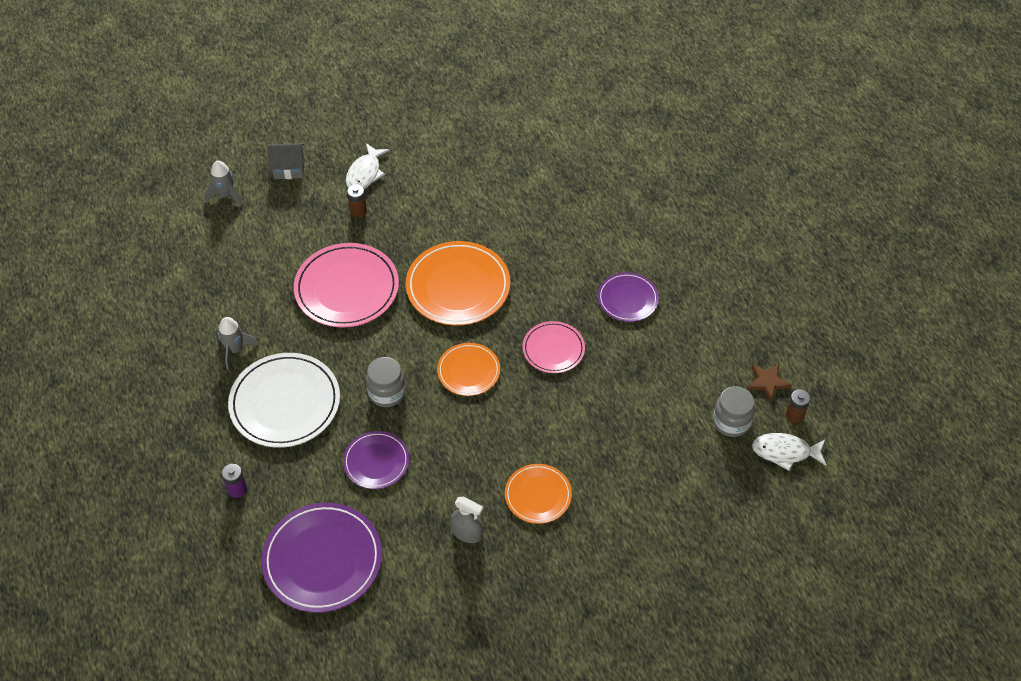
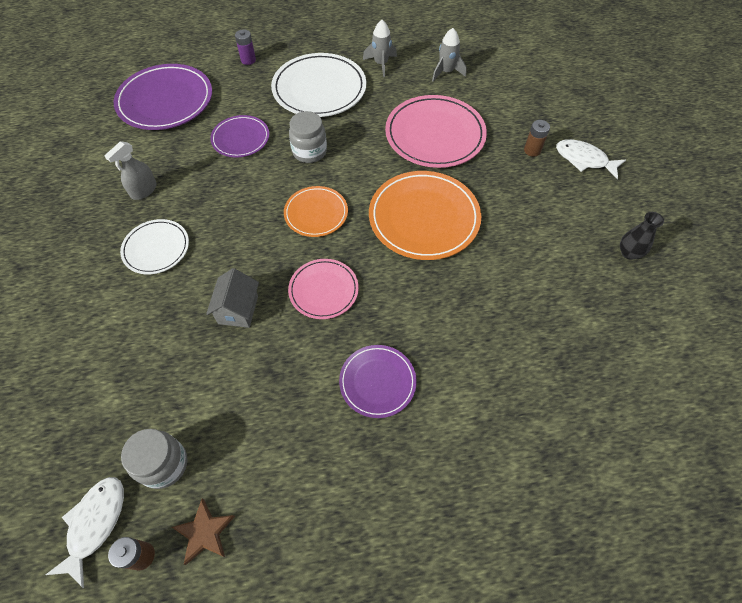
camera: 100 degrees right, 5 degrees up
(226, 195) = (554, 65): grey rocket -> grey rocket (446, 72)
(289, 169) = (588, 106): grey house -> grey house (238, 309)
(469, 147) = (629, 253): none -> black vase
(538, 495) = (156, 248): orange plate -> white plate

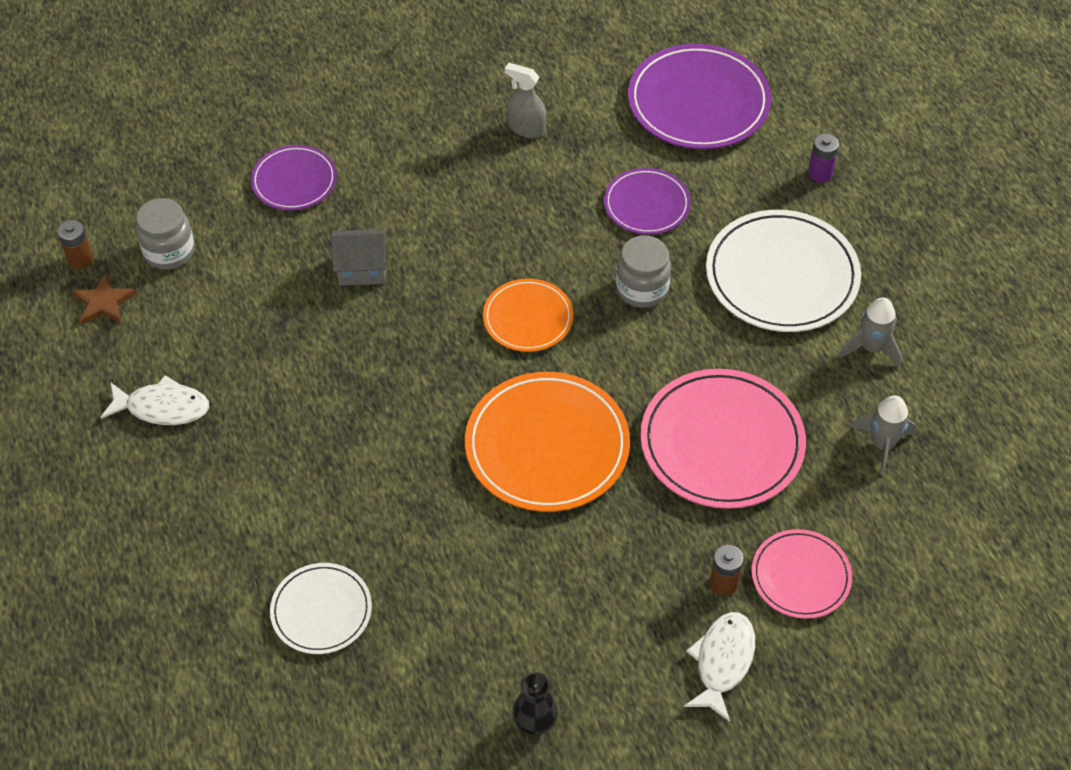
camera: 80 degrees right, 5 degrees down
(95, 523) = (108, 215): white fish -> white fish (163, 407)
(156, 248) = (437, 167): white plate -> white plate (321, 611)
(323, 290) = (404, 349): pink plate -> pink plate (800, 576)
(377, 382) = (283, 425): purple plate -> purple plate (294, 181)

